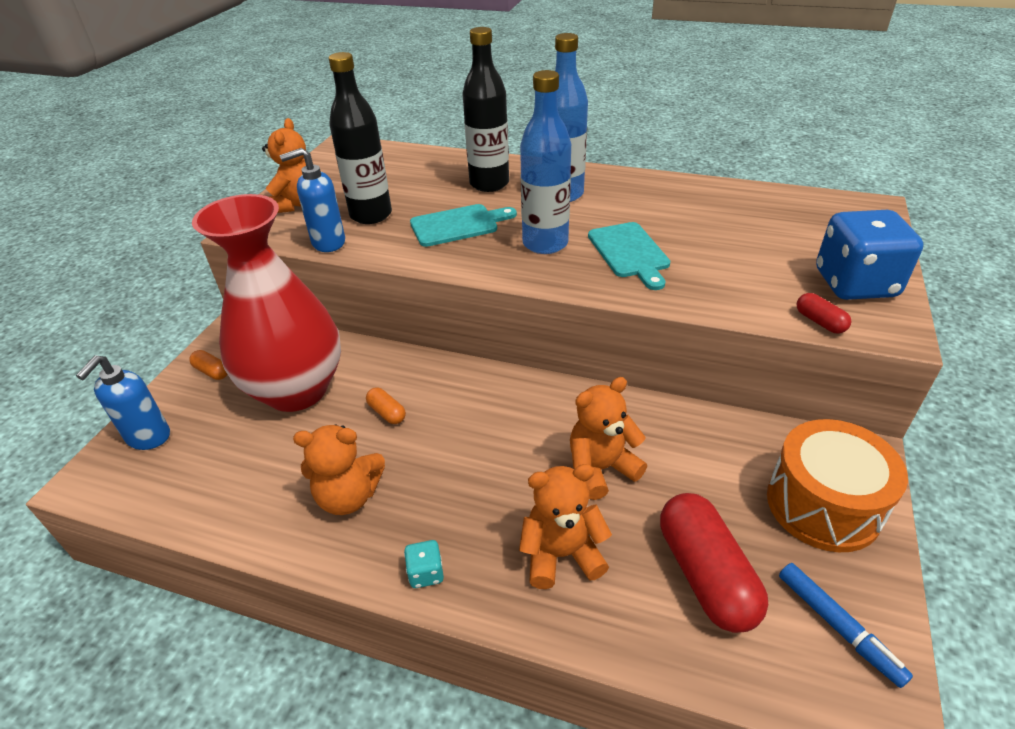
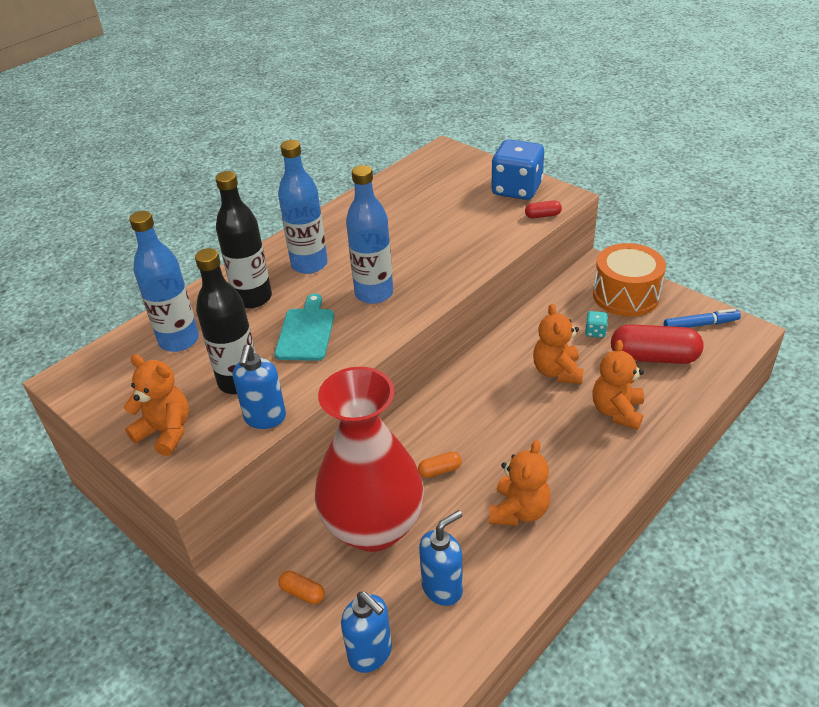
camera: 65 degrees left, 0 degrees up
(212, 371) = (302, 593): orange capsule -> orange capsule turned 60 degrees clockwise
(229, 464) = (442, 588): none -> blue soap dispenser
(410, 171) = (179, 340): none -> blue bottle
(426, 573) = (606, 481): turquoise dice -> turquoise dice (595, 332)
(629, 253) = (418, 259): turquoise cutting board -> none

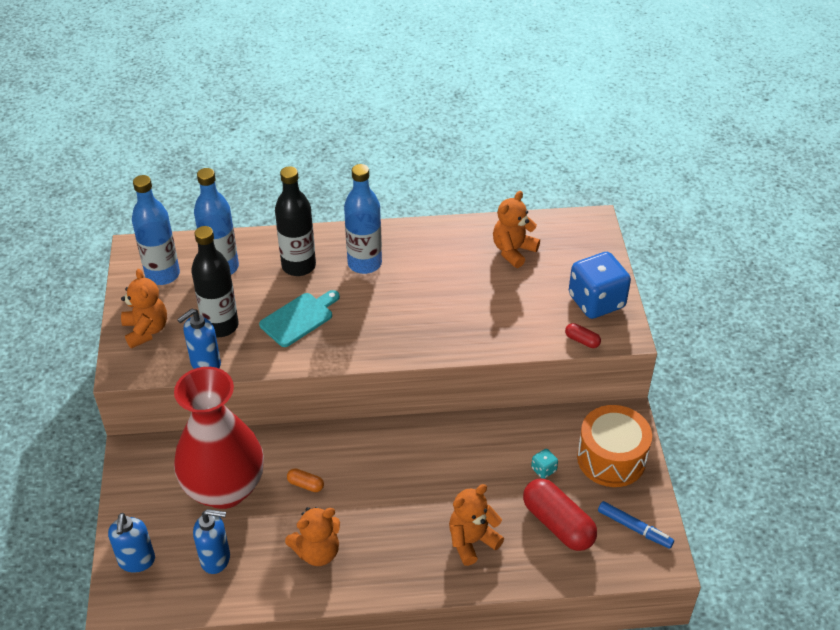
camera: 40 degrees right, 5 degrees up
(302, 593) = (143, 495): orange capsule -> none
(374, 293) = (376, 320): blue bottle -> blue bottle (162, 274)
(557, 372) = (472, 478): orange teddy bear -> orange teddy bear (513, 251)

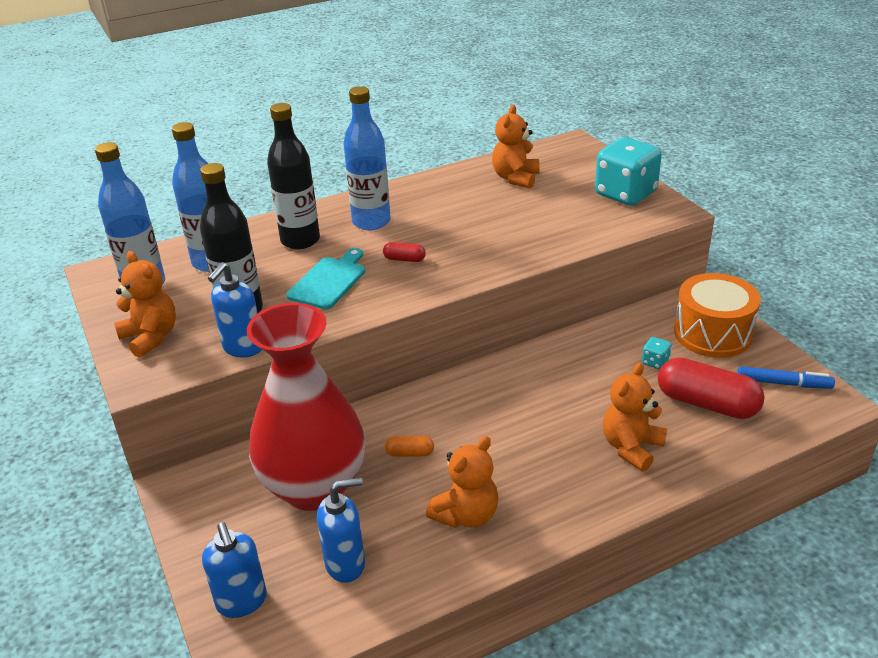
camera: 20 degrees left, 10 degrees down
(582, 340) = (637, 224): red capsule -> red capsule (404, 259)
(596, 301) = (625, 194): blue dice -> turquoise dice

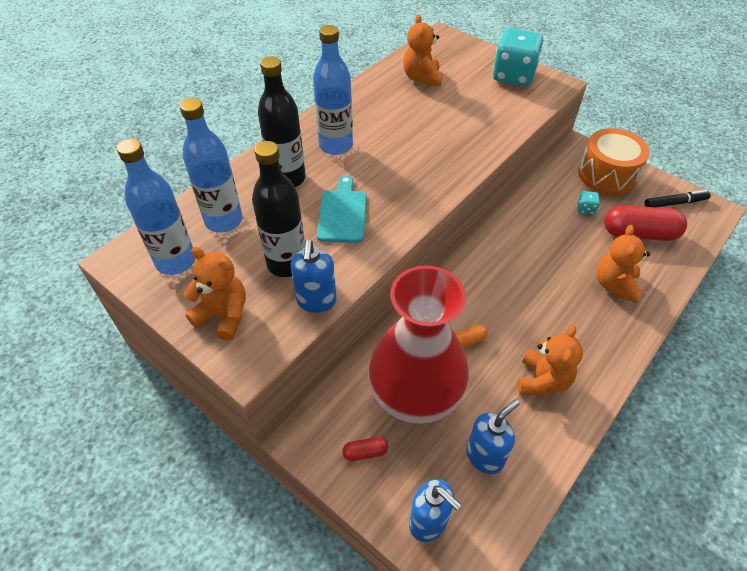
camera: 25 degrees left, 15 degrees up
(404, 259) = (389, 176): red capsule -> red capsule (365, 452)
(783, 383) = (675, 203): blue marker -> black marker

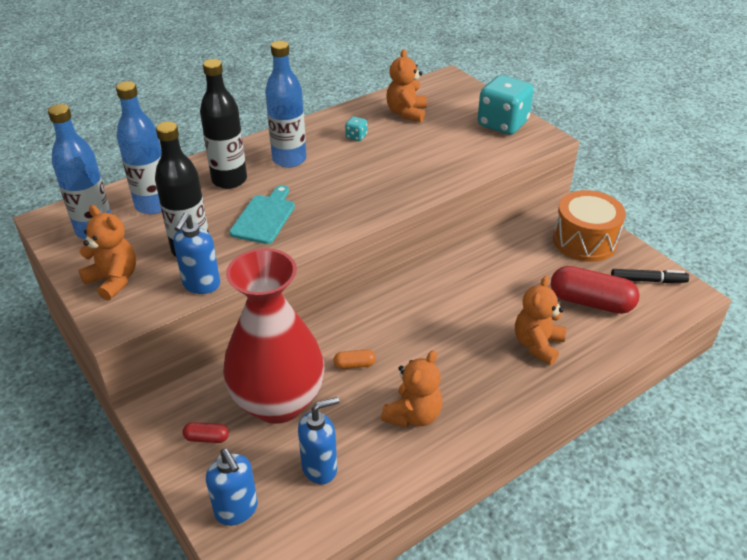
camera: 15 degrees right, 10 degrees down
(585, 209) = (543, 269): turquoise dice -> turquoise dice (356, 137)

